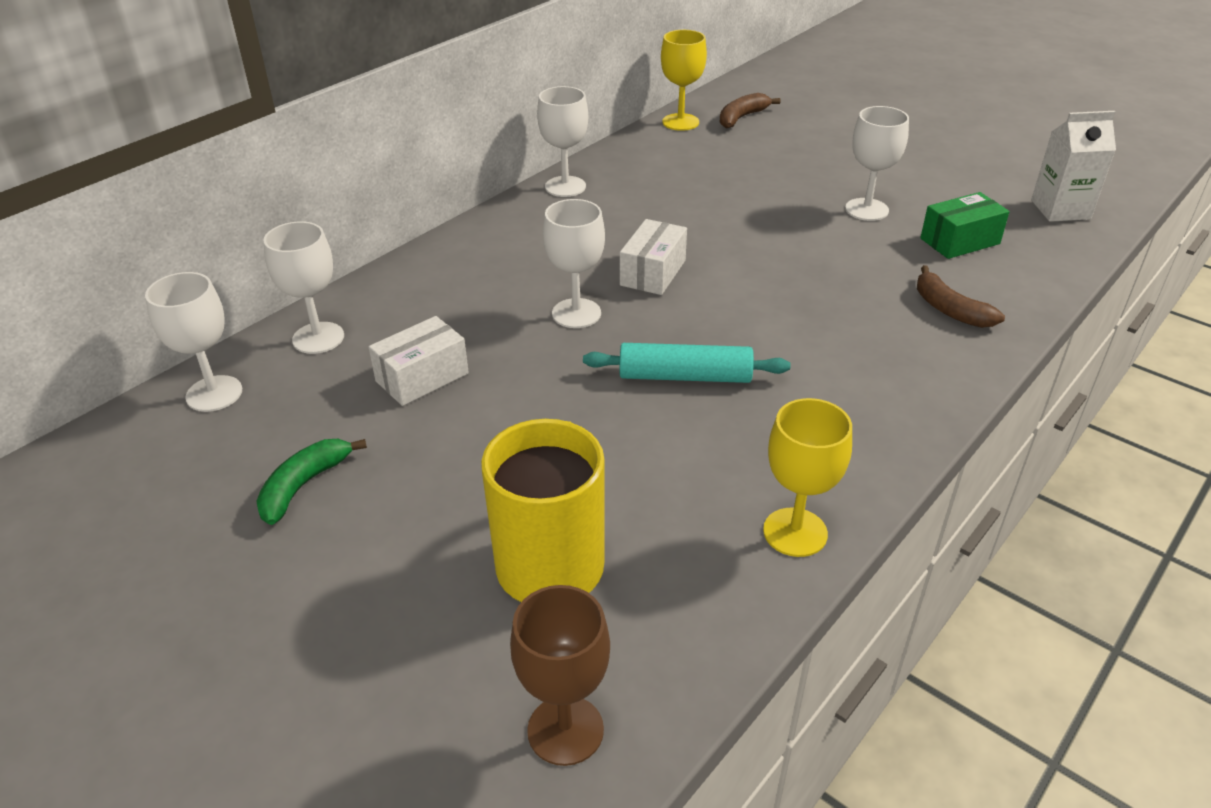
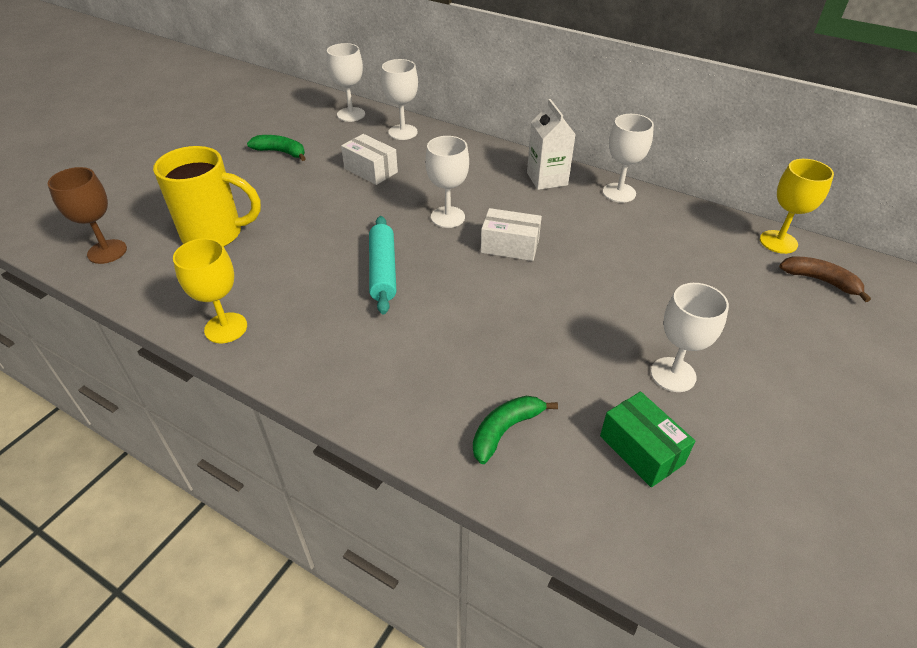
camera: 80 degrees right, 5 degrees up
(949, 309) = (505, 430): brown banana -> green banana
(1060, 209) = (770, 567): white carton -> white carton (547, 179)

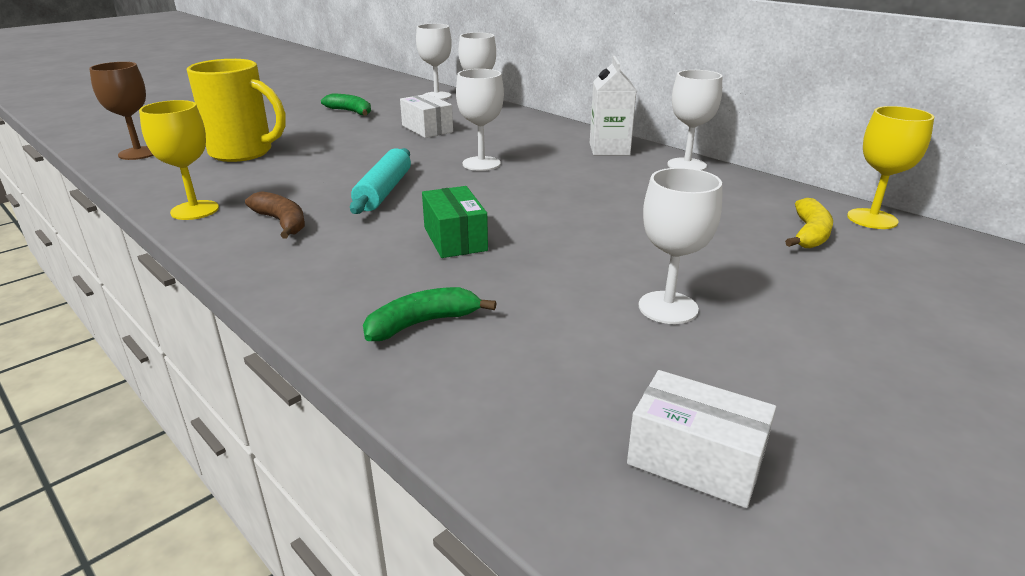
camera: 15 degrees right, 15 degrees down
(510, 246) = (534, 189): white box -> white box (695, 460)
(641, 450) = (583, 366): green box -> green box (455, 239)
(741, 268) = (810, 234): none -> yellow banana
(820, 280) = (917, 255): brown banana -> brown banana (282, 222)

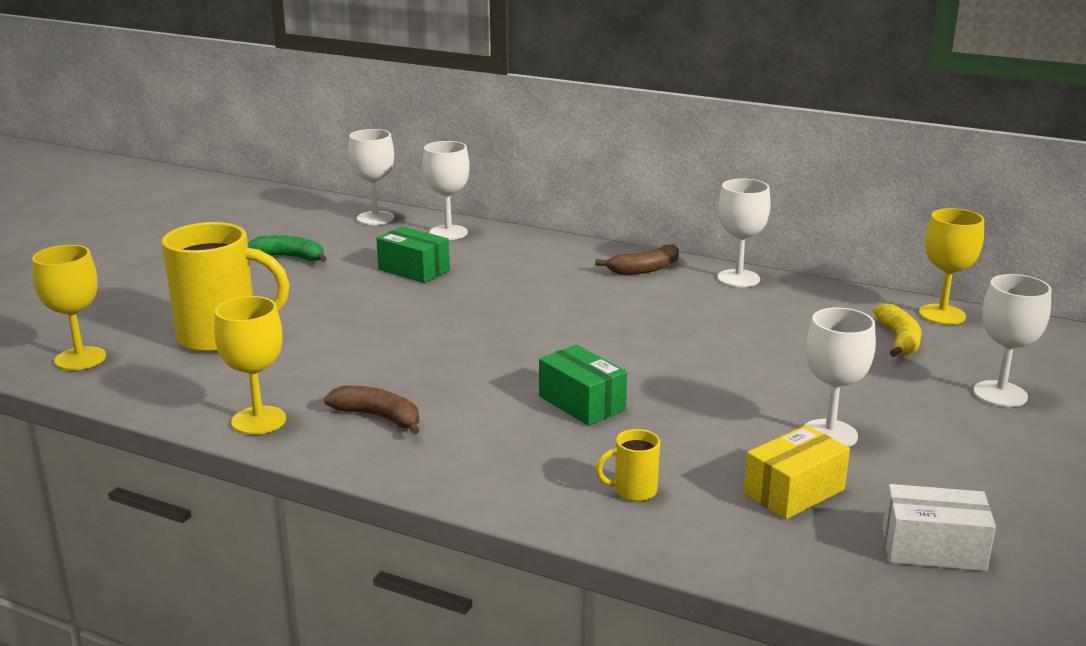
camera: 20 degrees left, 5 degrees down
(138, 153) = (80, 359): brown goblet -> yellow goblet
(384, 191) = (450, 361): turquoise rolling pin -> none
(422, 323) = (633, 491): green banana -> yellow mug
(427, 129) = (414, 270): white box -> green box
(481, 164) = (524, 309): white goblet -> white goblet (1000, 394)
(582, 357) = (794, 492): none -> yellow box
(609, 149) = (644, 269): white carton -> brown banana

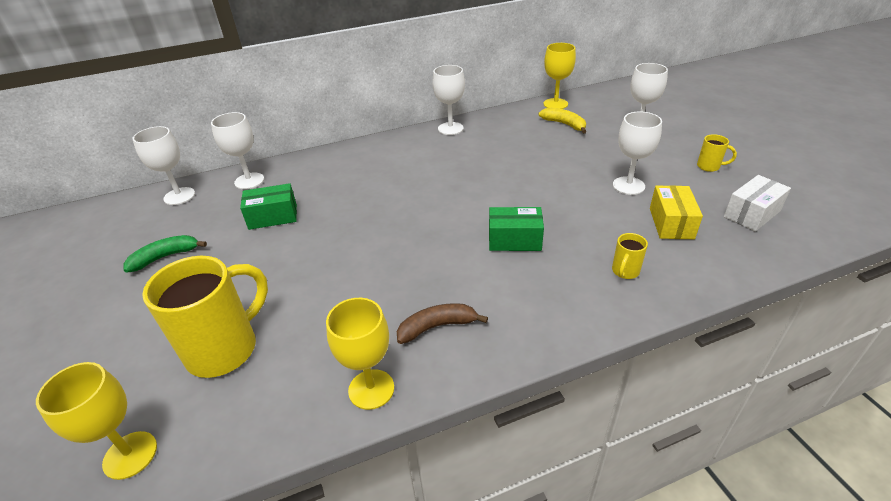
camera: 45 degrees left, 15 degrees up
(644, 269) = (400, 146): brown banana -> none
(1003, 480) = (709, 166): none -> yellow mug

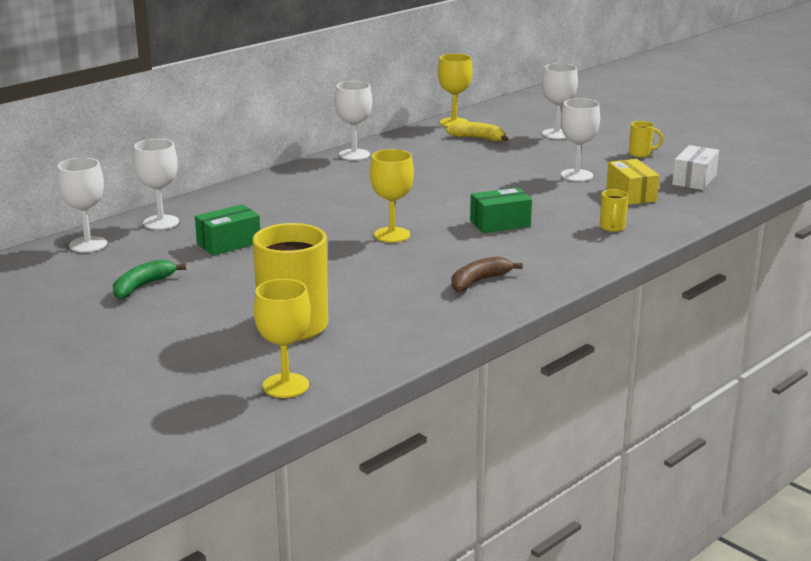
camera: 25 degrees left, 15 degrees down
(371, 389) = (456, 320): yellow goblet -> yellow goblet (392, 235)

